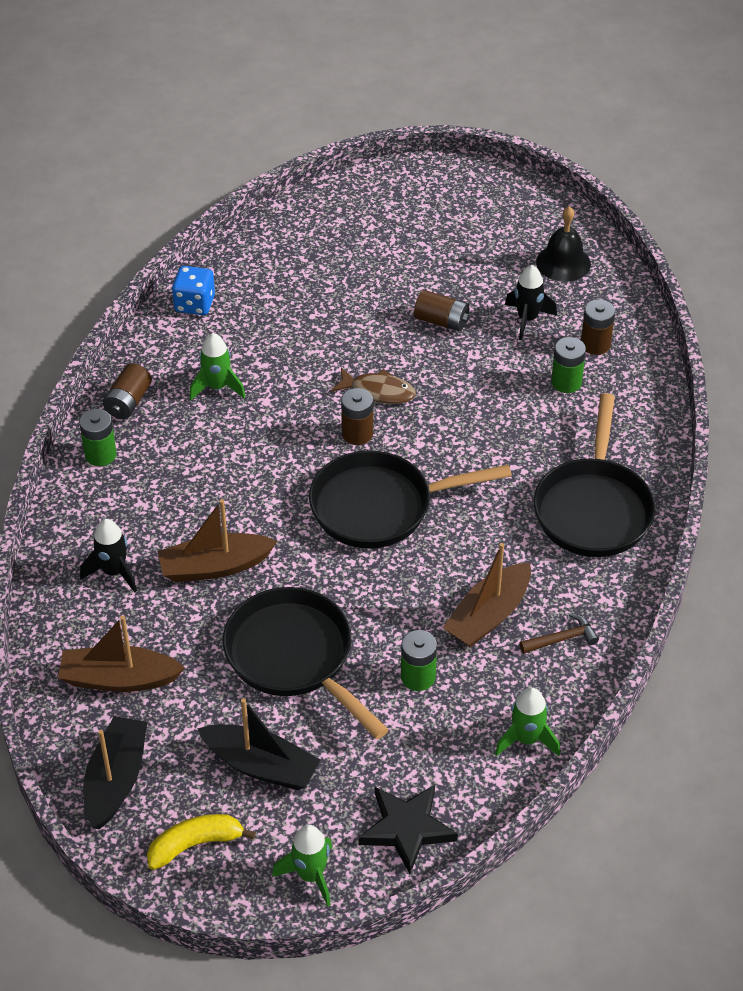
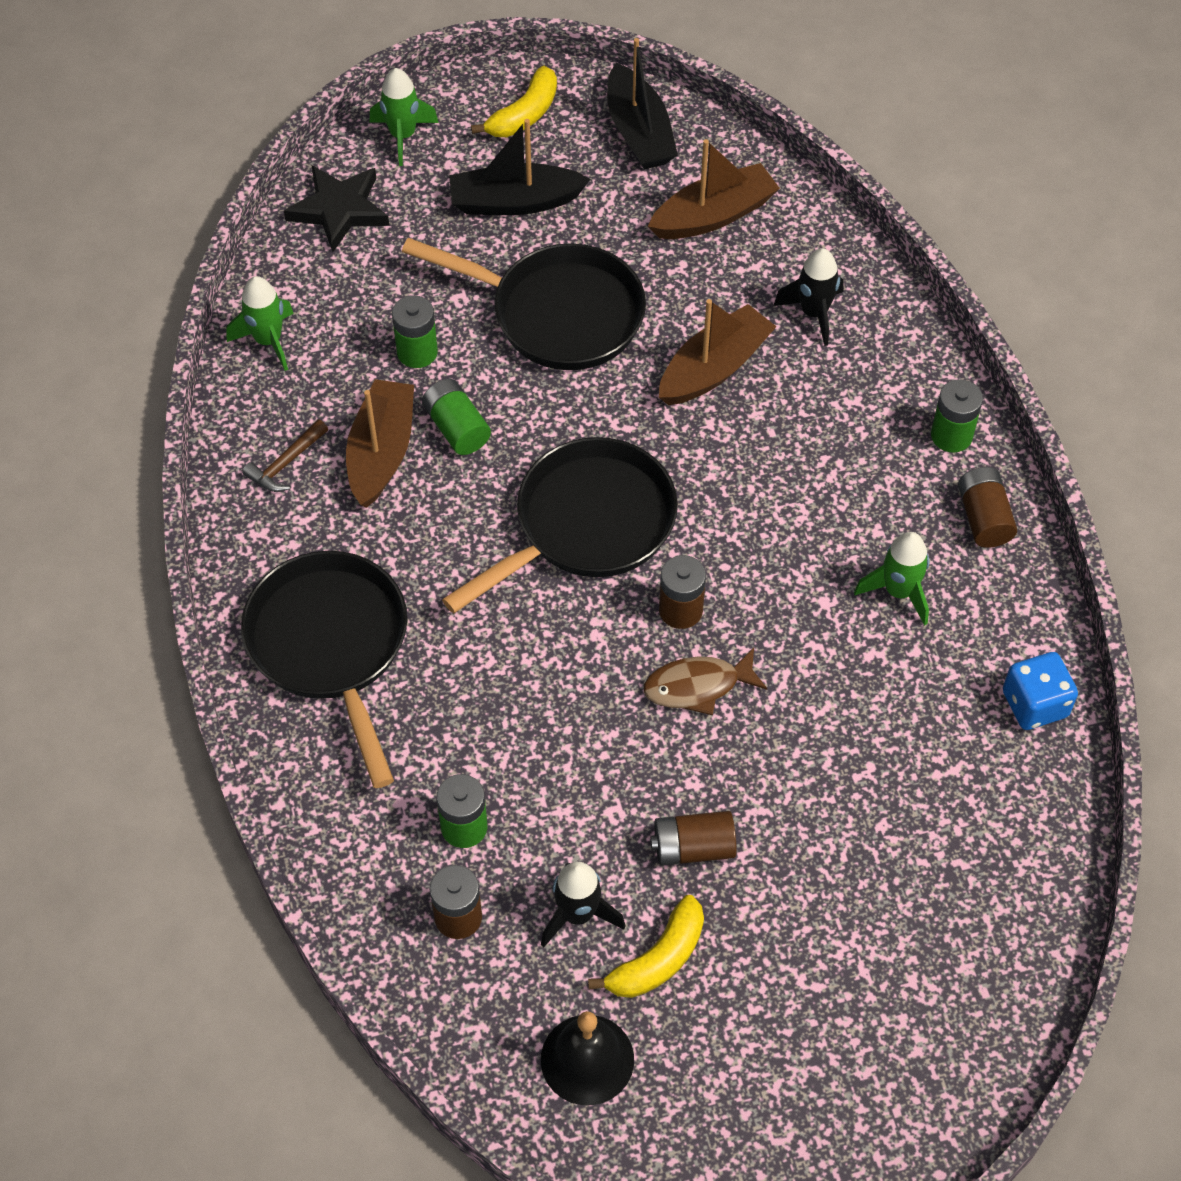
camera: 150 degrees right, 10 degrees up
(424, 608) = (456, 428): none -> green battery
(497, 285) = (658, 959): none -> yellow banana

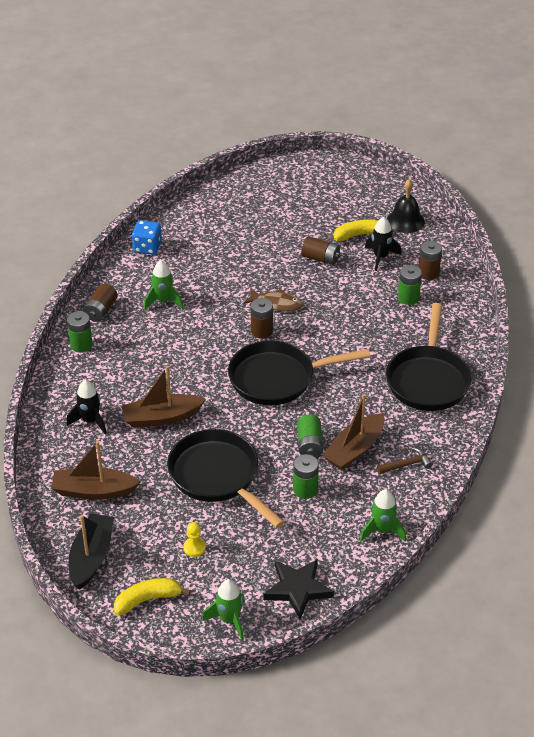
camera: 150 degrees left, 15 degrees down
(514, 202) = (194, 548): black boat -> yellow pawn

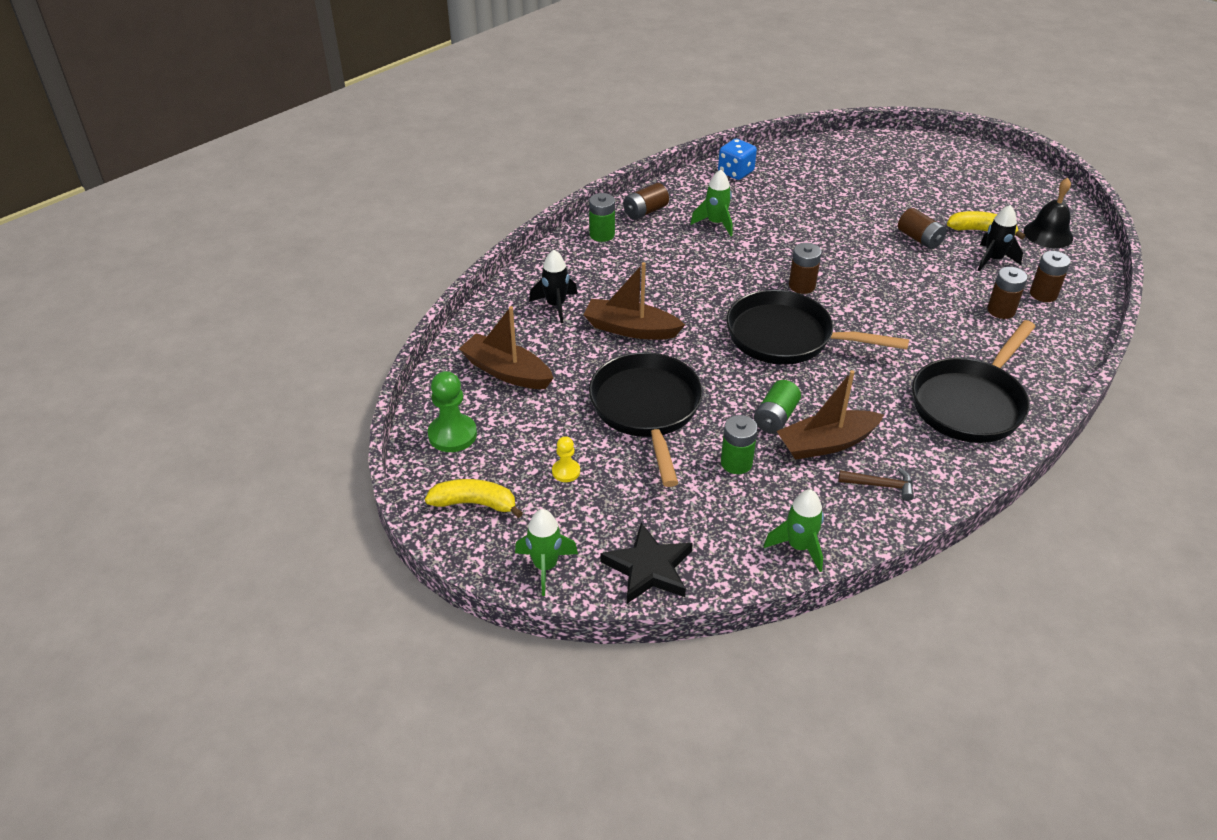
camera: 30 degrees right, 0 degrees up
(91, 557) = (452, 435): black boat -> green pawn
(276, 304) = (837, 265): brown fish -> none
(408, 298) = (1001, 310): green battery -> brown battery

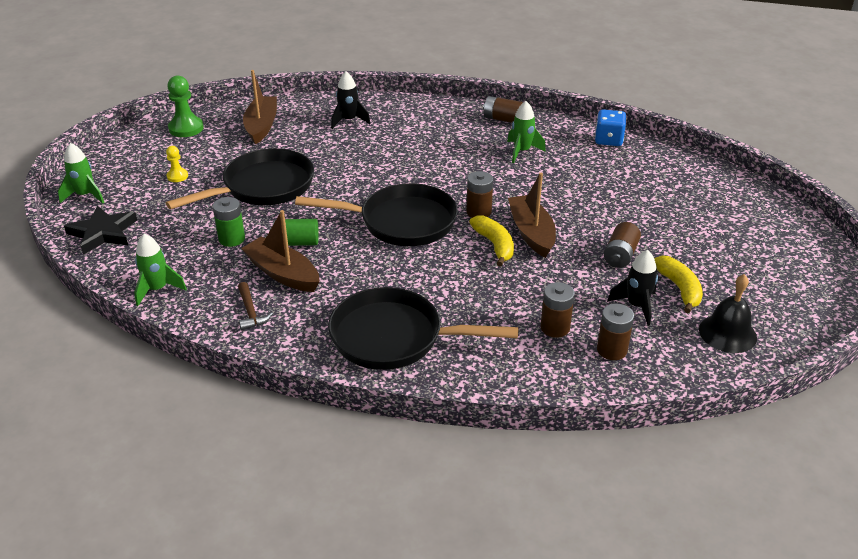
camera: 60 degrees right, 5 degrees down
(475, 503) = (128, 155): yellow banana -> yellow banana (494, 245)
(602, 234) = (452, 112): green battery -> none
(630, 329) = (348, 155): brown boat -> brown boat (531, 233)
(786, 337) = (401, 222): black pan -> black pan turned 105 degrees clockwise

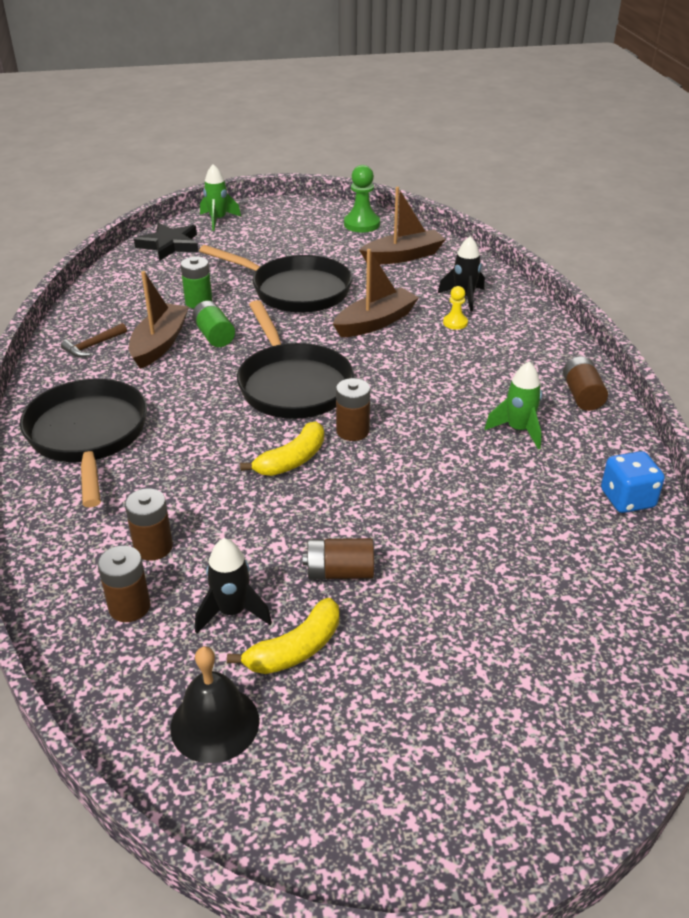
camera: 65 degrees right, 0 degrees up
(157, 289) = (104, 293): green rocket -> none
(177, 176) = (279, 246): yellow pawn -> yellow pawn (455, 323)
(531, 233) = (337, 482): brown boat -> brown boat (375, 322)

